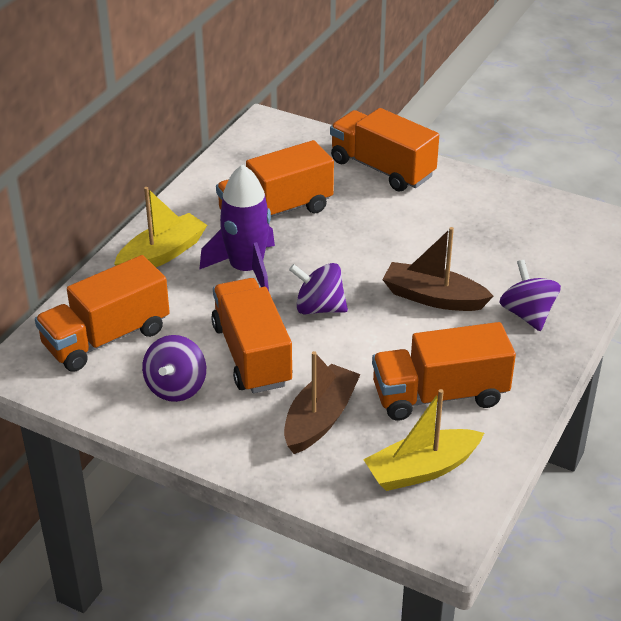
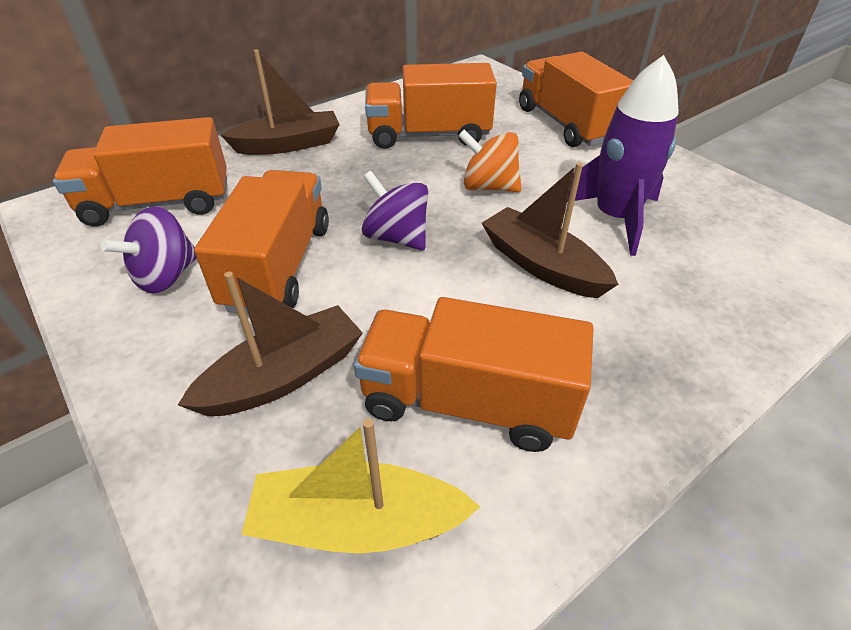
camera: 25 degrees right, 5 degrees up
(162, 254) = (288, 145): yellow boat -> brown boat
(246, 269) = (354, 178): purple rocket -> purple rocket (615, 218)
(357, 247) = (488, 187): none -> orange spinning top
(527, 314) = (661, 325): purple spinning top -> none

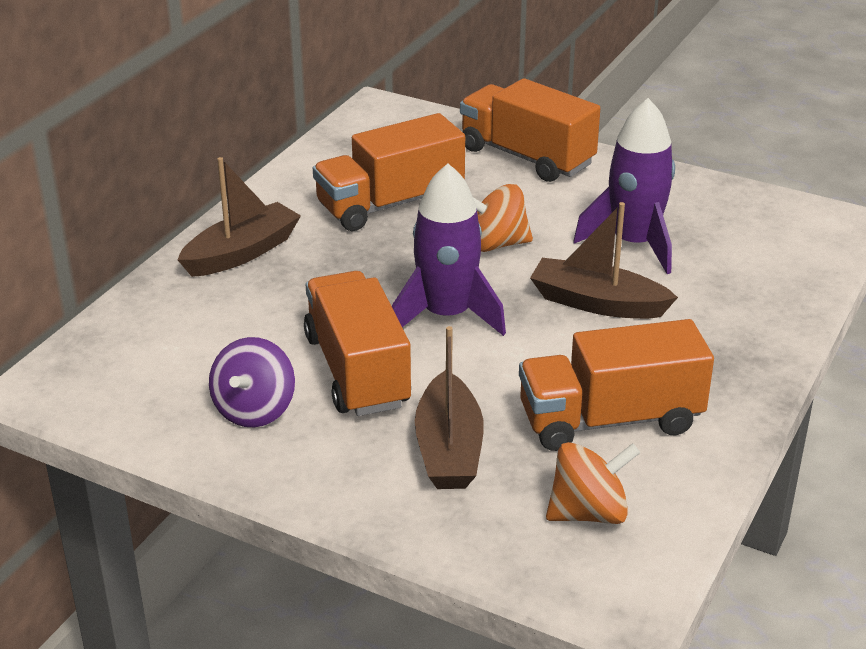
camera: 25 degrees left, 10 degrees down
(158, 203) = (163, 351): orange truck -> none
(284, 376) = (448, 449): brown boat -> brown boat turned 150 degrees clockwise
(357, 523) = (589, 513): yellow boat -> orange spinning top
(396, 237) = (446, 315): purple spinning top -> purple rocket

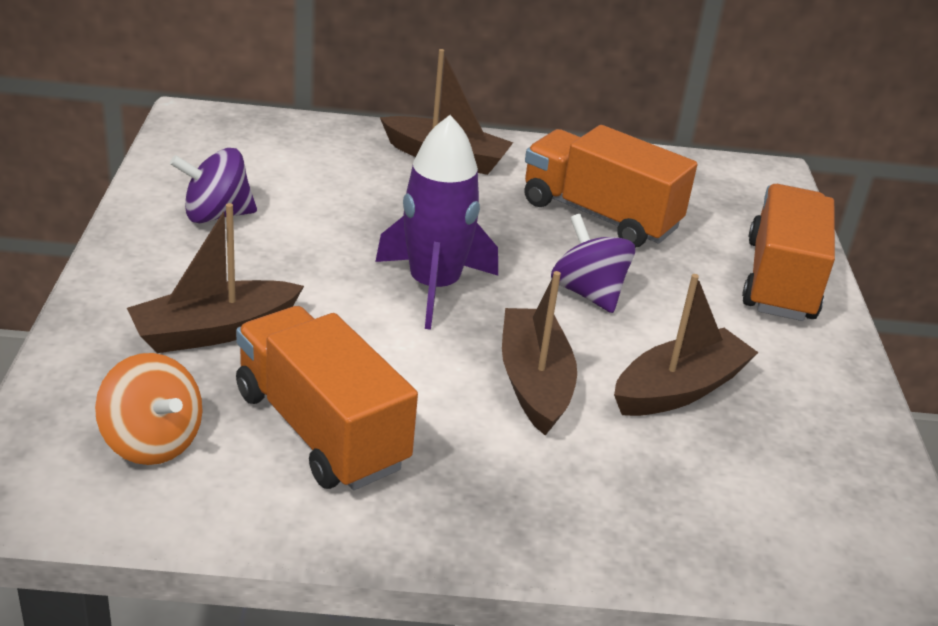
camera: 60 degrees right, 0 degrees up
(357, 371) = (307, 254): orange truck -> none
(496, 244) = (588, 293): orange spinning top -> purple spinning top
(634, 243) = (679, 389): purple rocket -> brown boat

